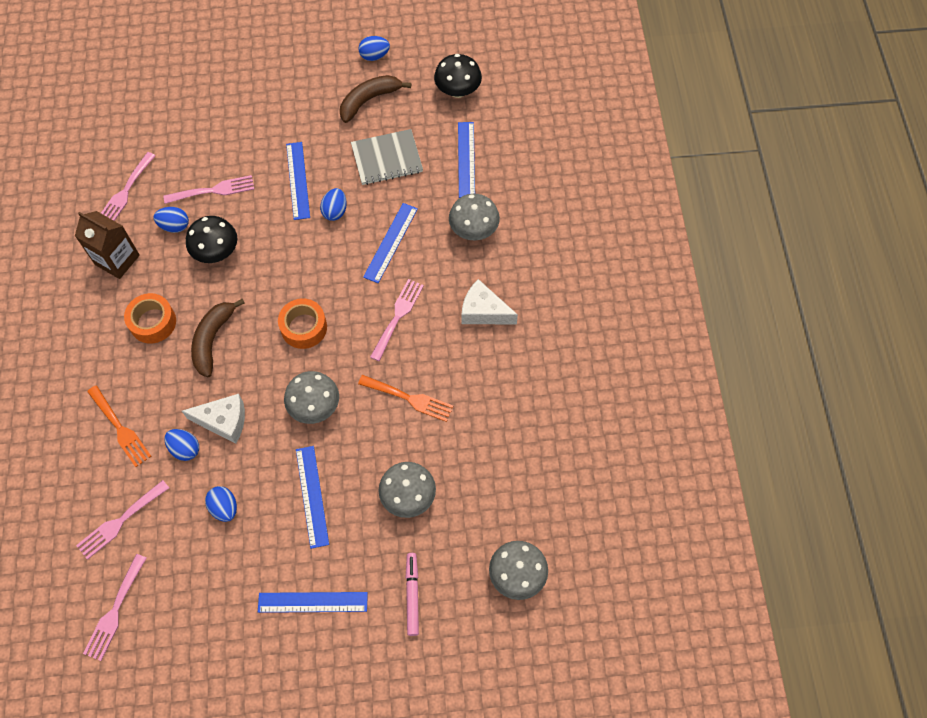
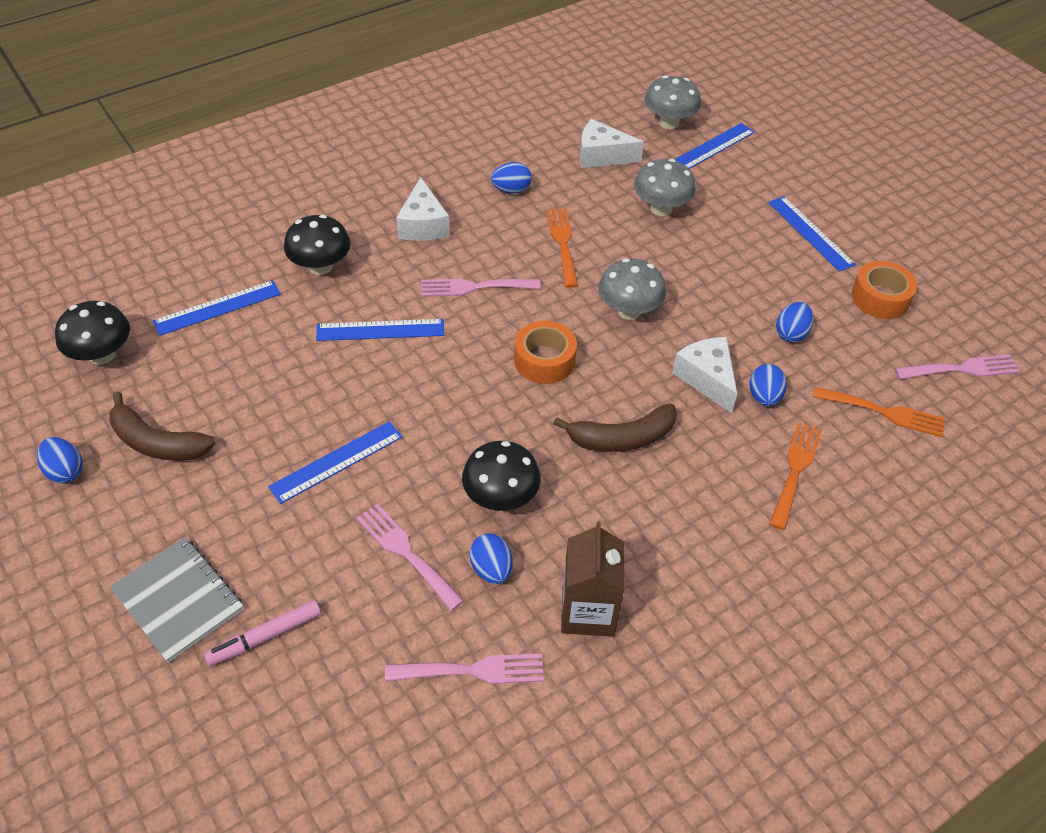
camera: 120 degrees left, 15 degrees down
(120, 521) = (884, 412): pink fork -> orange fork
(153, 322) = (645, 513): orange tape -> orange tape (880, 298)
(312, 496) = (720, 273): blue ruler -> blue ruler (711, 148)
(335, 211) = (365, 401): blue egg -> blue egg (511, 190)
(387, 159) = (253, 383): grey notebook -> grey notebook (178, 600)
(412, 595) = (743, 175): pink marker -> pink marker (265, 637)
(473, 230) = (320, 266): grey mushroom -> black mushroom
(499, 487) = (601, 155): none -> white cheese

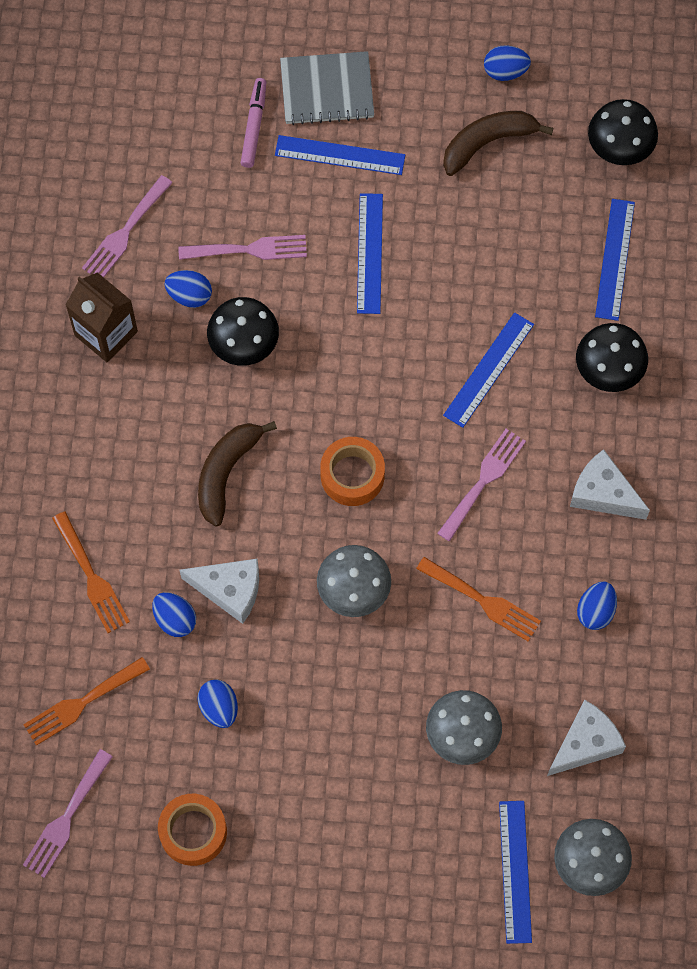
camera: 130 degrees right, 20 degrees up
(810, 233) = (319, 851): blue ruler -> blue ruler (340, 155)

